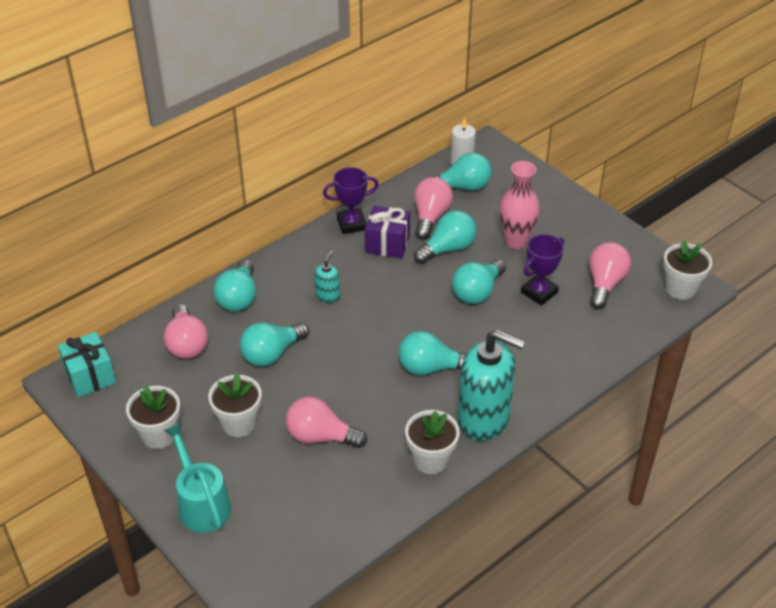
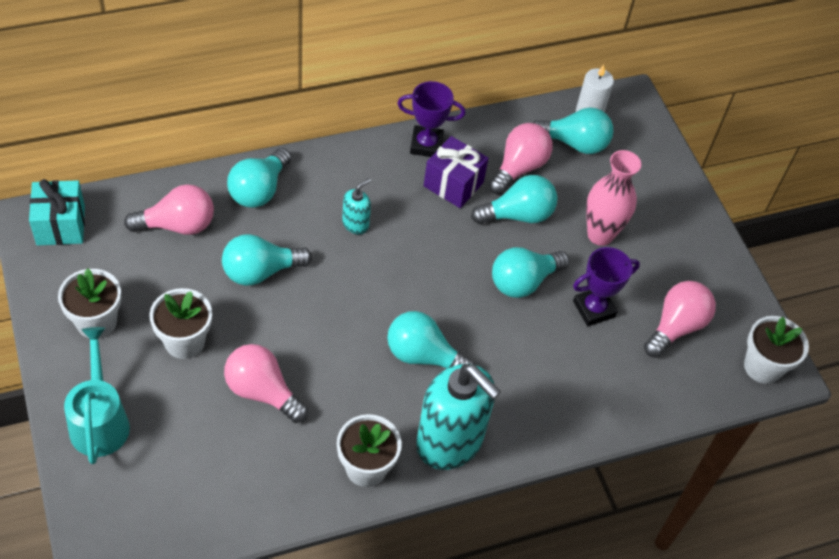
camera: 15 degrees right, 10 degrees up
(187, 344) = (177, 225): pink light bulb -> pink light bulb turned 105 degrees counterclockwise

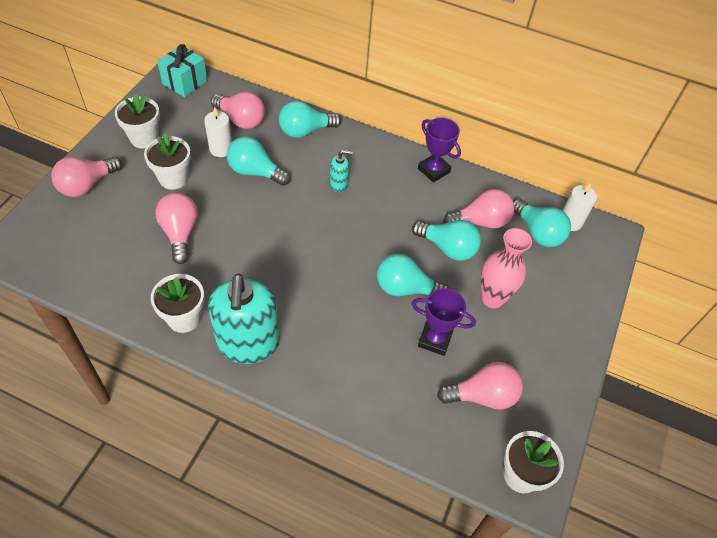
camera: 45 degrees right, 0 degrees up
(99, 420) = (87, 185): turquoise watering can -> pink light bulb
(195, 273) = (221, 149): none -> white candle
(423, 356) = (291, 283): turquoise light bulb -> none
(453, 184) = (425, 202): purple gift -> none

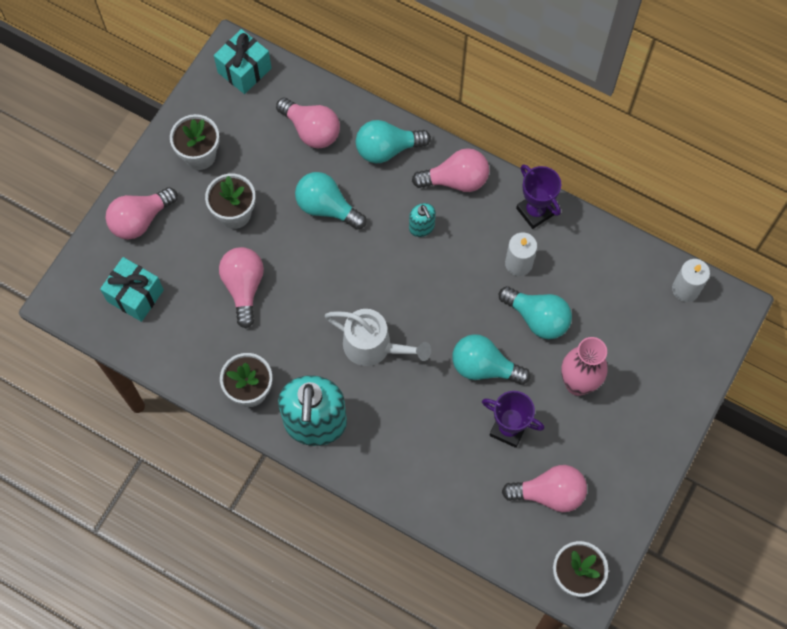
camera: 10 degrees right, 15 degrees up
(76, 243) = (135, 295): none -> turquoise gift
(221, 149) = (288, 173): white candle -> white candle (518, 263)
(302, 276) = (374, 346): none -> white watering can
(338, 184) = (422, 227): turquoise soap dispenser -> turquoise soap dispenser turned 60 degrees clockwise
(480, 221) = (580, 285): pink light bulb -> pink light bulb (456, 180)
(538, 232) = (644, 302): turquoise light bulb -> none

